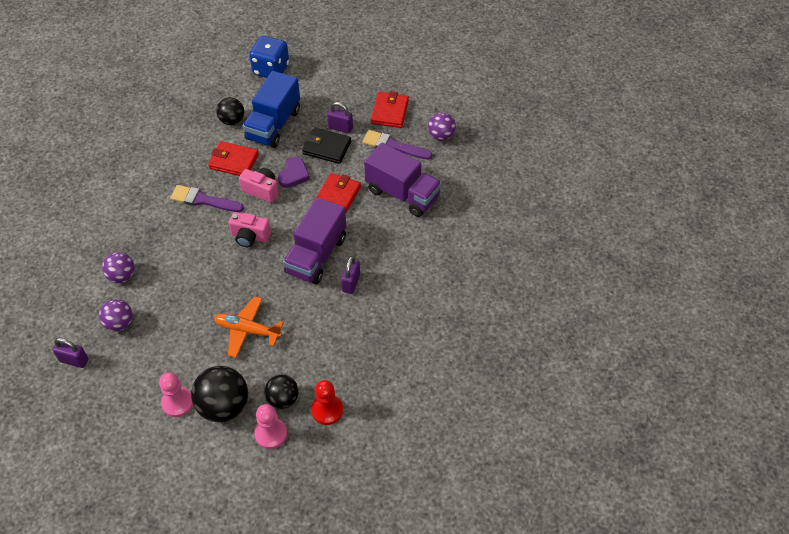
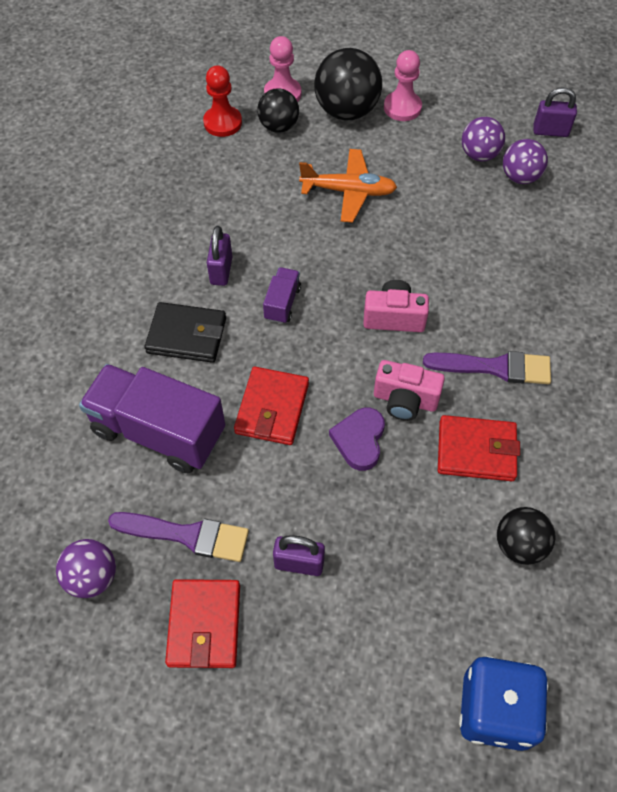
camera: 170 degrees right, 5 degrees up
(122, 276) = (553, 234): purple ball -> purple ball (479, 155)
(273, 125) = (434, 548): blue truck -> none
(316, 255) = (282, 303): purple truck -> purple truck, size x0.46
(326, 148) = (315, 509): black wallet -> black wallet (187, 335)

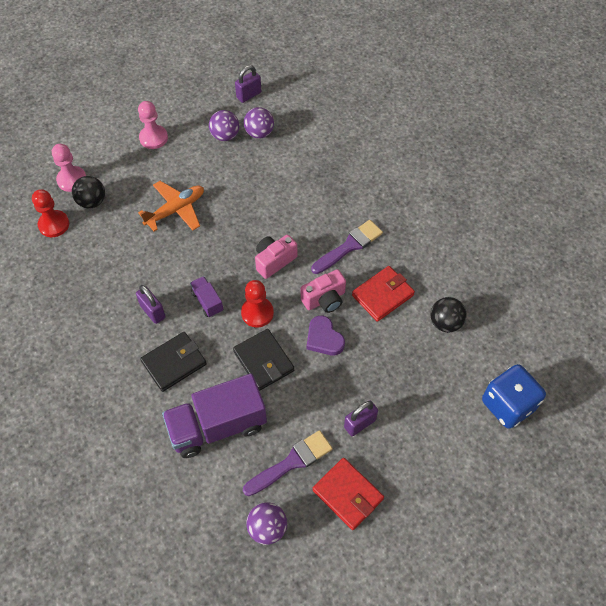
camera: 45 degrees left, 0 degrees up
(272, 408) = (263, 361): red wallet -> black wallet
(319, 355) = (257, 313): none -> red pawn
(346, 111) = (123, 163): black ball -> none

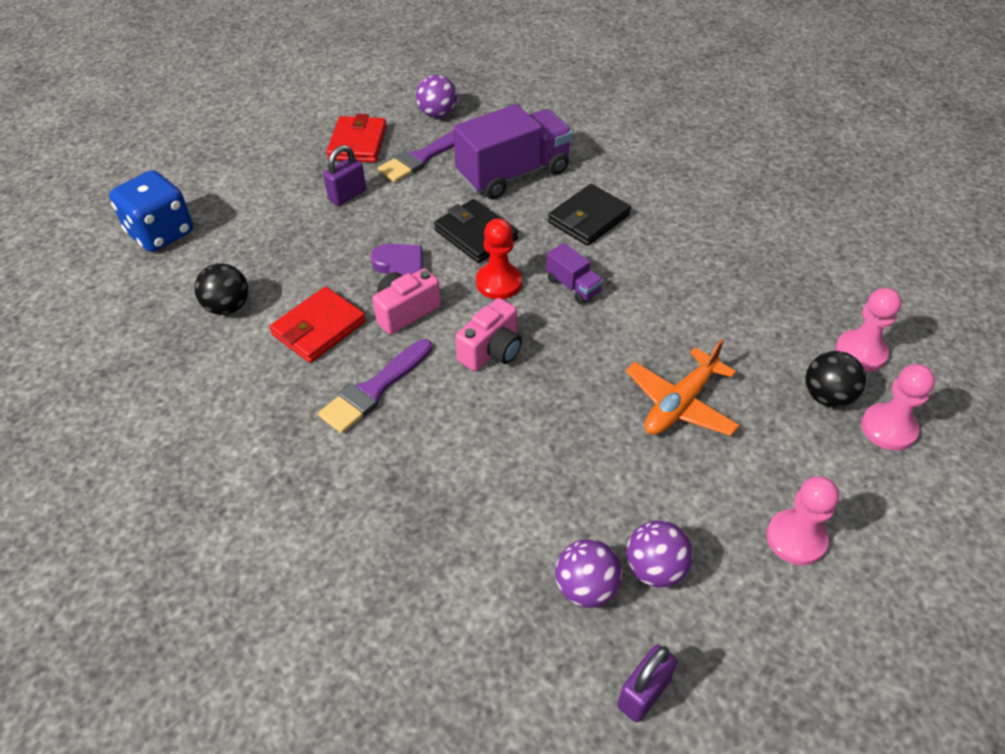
camera: 170 degrees right, 10 degrees down
(54, 224) = (860, 352): red pawn -> pink pawn
(153, 311) = (643, 265): purple padlock -> none
(348, 494) = (358, 143): red wallet -> red wallet turned 60 degrees clockwise

